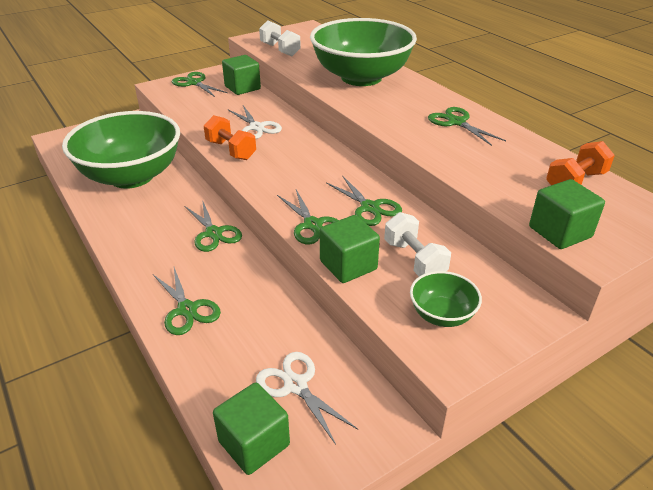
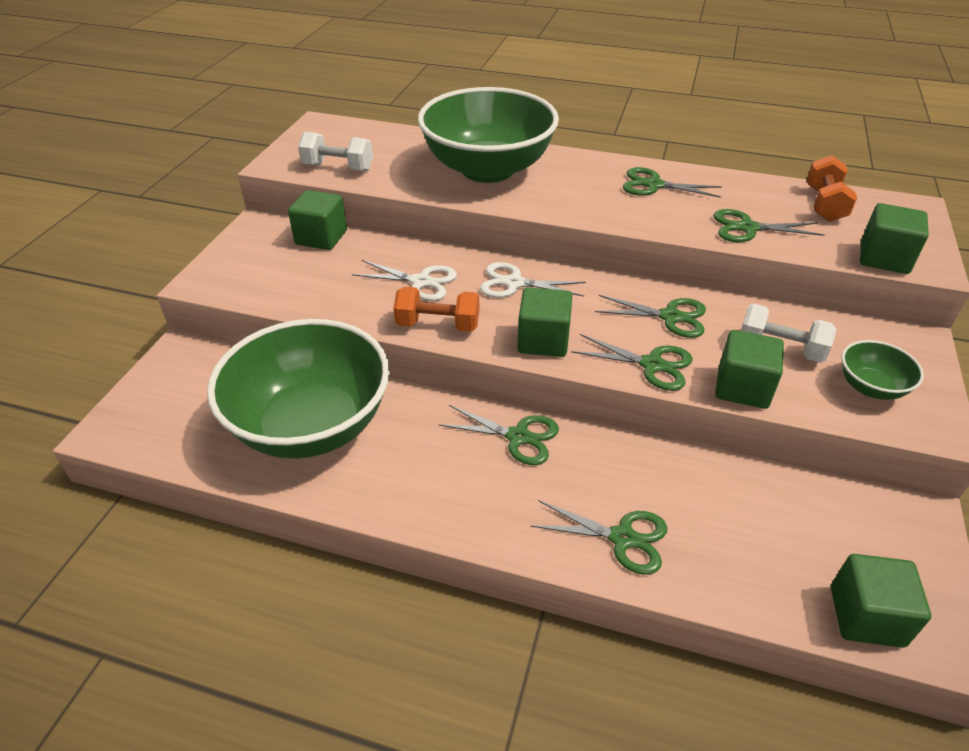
camera: 40 degrees left, 5 degrees up
(194, 83) = (246, 257): green scissors -> green scissors (747, 228)
(272, 183) = (543, 340): none -> green cube
(295, 385) = (817, 537): white scissors -> white scissors (514, 283)

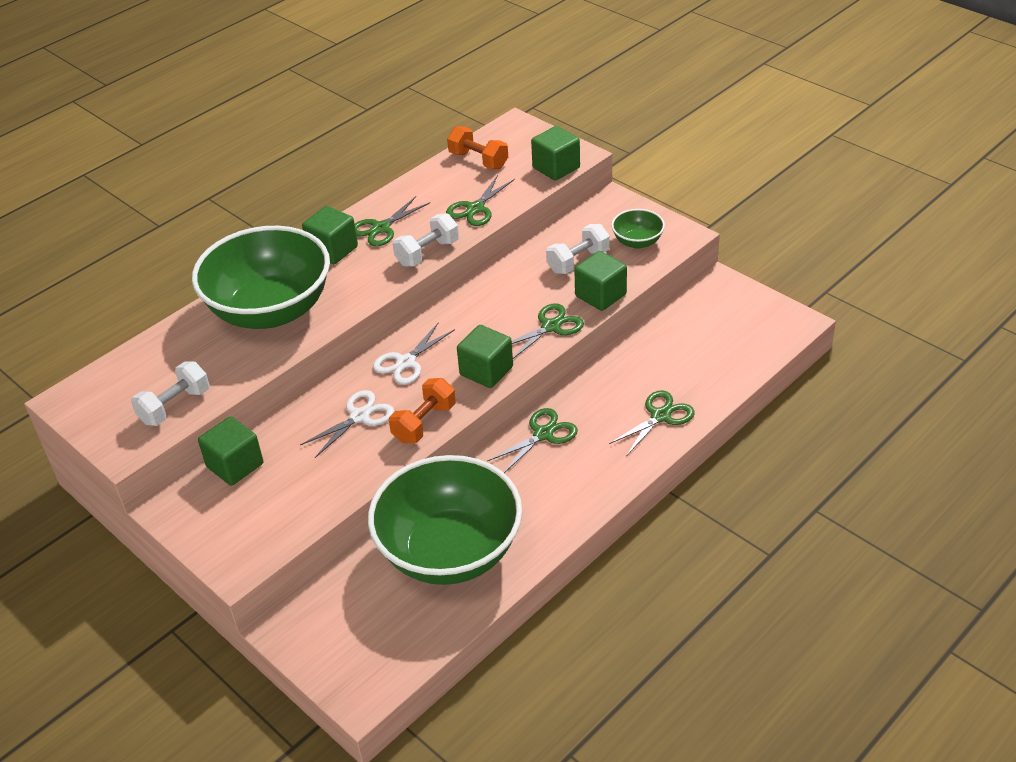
camera: 60 degrees left, 0 degrees up
(647, 222) = (427, 253): none -> white dumbbell
(670, 317) = (509, 296): green scissors -> none
(866, 616) = (767, 340): green cube -> green cube (333, 250)

